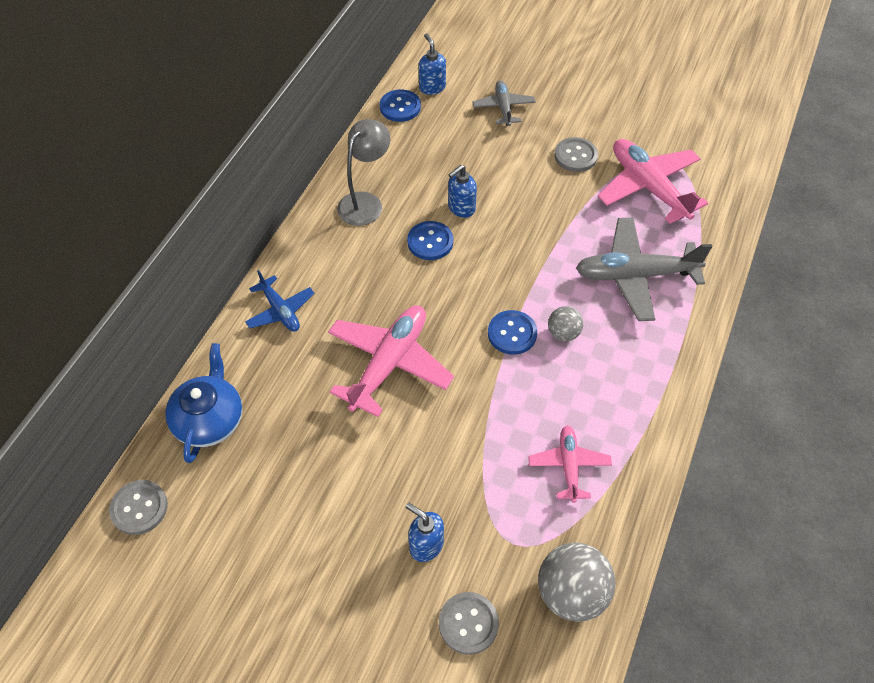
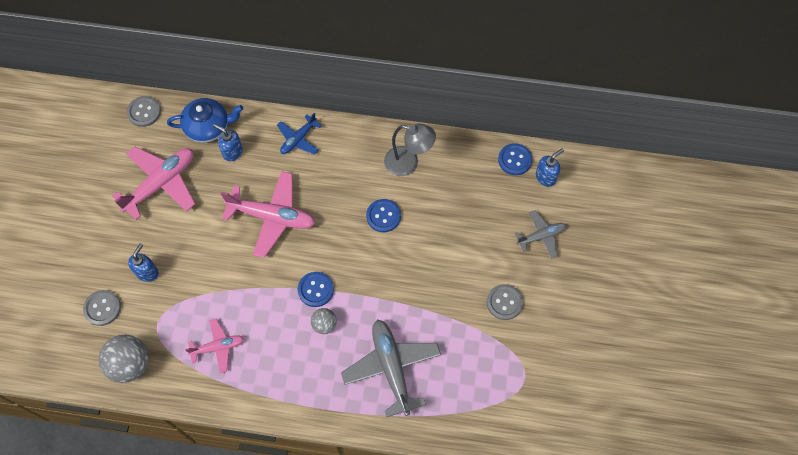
camera: 75 degrees right, 10 degrees up
(461, 208) = (422, 229): blue soap dispenser -> blue soap dispenser (232, 152)
(648, 187) = (487, 365): pink plane -> pink plane (161, 184)

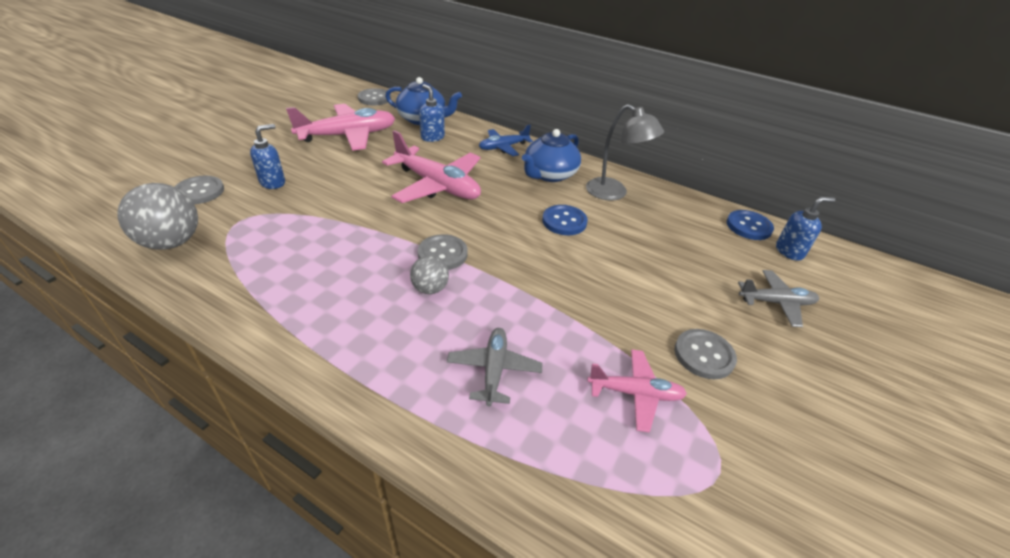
camera: 20 degrees right, 25 degrees down
(218, 347) = (283, 263): pink plane -> pink plane (635, 393)
(315, 290) = (442, 254): blue button -> grey button
(351, 161) = (549, 174): none -> blue teapot
(391, 368) = (494, 370): grey plane -> grey plane, size x0.57

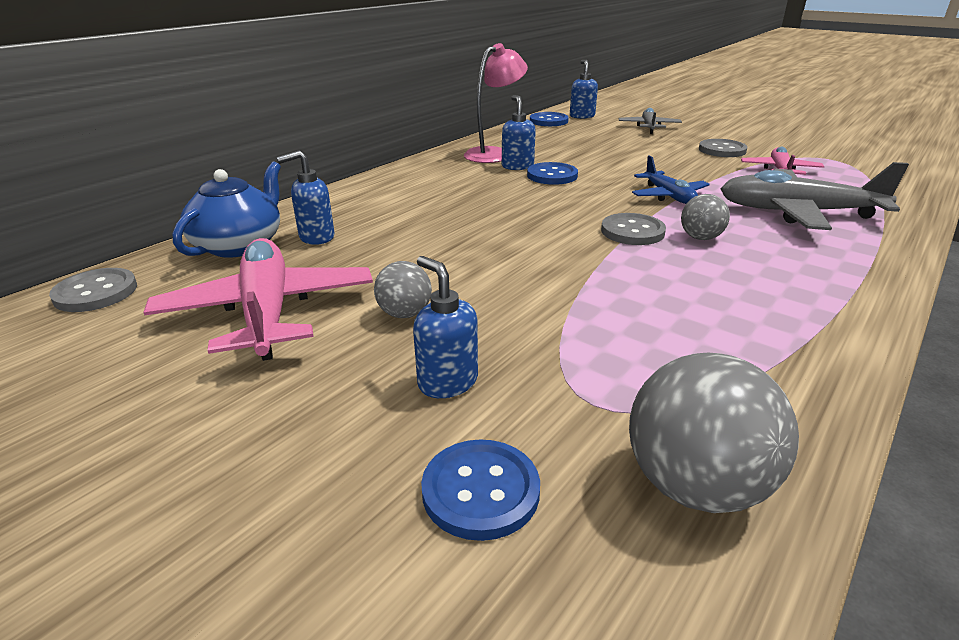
camera: 80 degrees left, 10 degrees down
(199, 191) = (480, 491): grey button -> blue button
(337, 169) = (405, 314): none -> grey ball
(437, 185) = (472, 234): pink plane -> none
(494, 370) = (797, 212): grey plane -> grey plane, size x1.77
(503, 147) = (371, 194): blue plane -> blue plane (668, 196)
(549, 174) = (450, 176): blue teapot -> none
(583, 204) = (517, 166): none -> blue soap dispenser
(614, 193) = (494, 154): grey lamp -> pink lamp

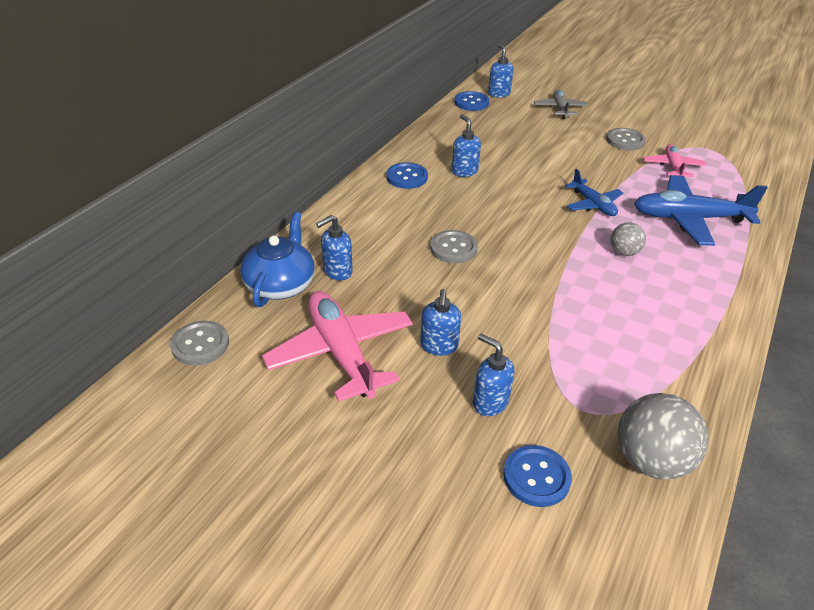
camera: 10 degrees left, 10 degrees up
(405, 314) = (439, 346): grey ball -> blue soap dispenser
(494, 154) = (439, 154): pink lamp -> none
(552, 175) = (496, 183): blue button -> blue button (407, 177)
(632, 231) = (574, 248): grey button -> grey button (453, 248)
(797, 212) = (689, 219): grey plane -> blue plane

